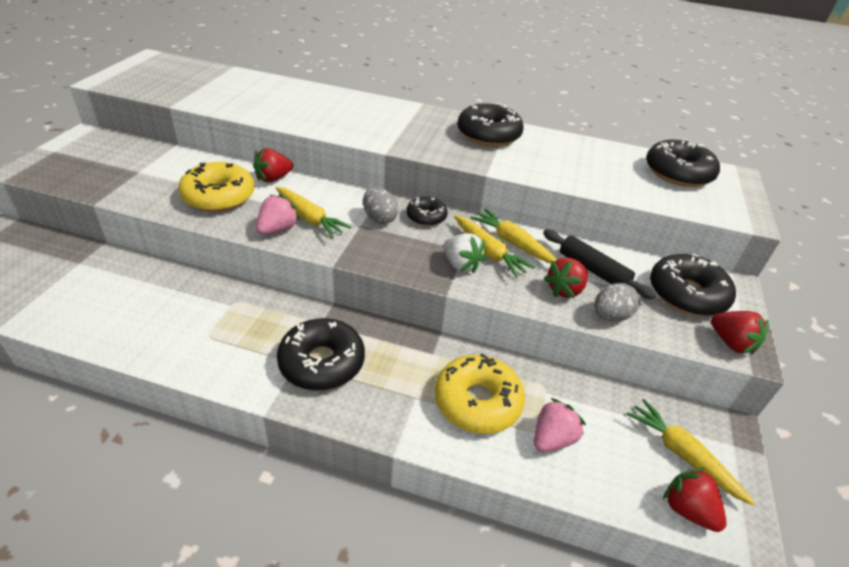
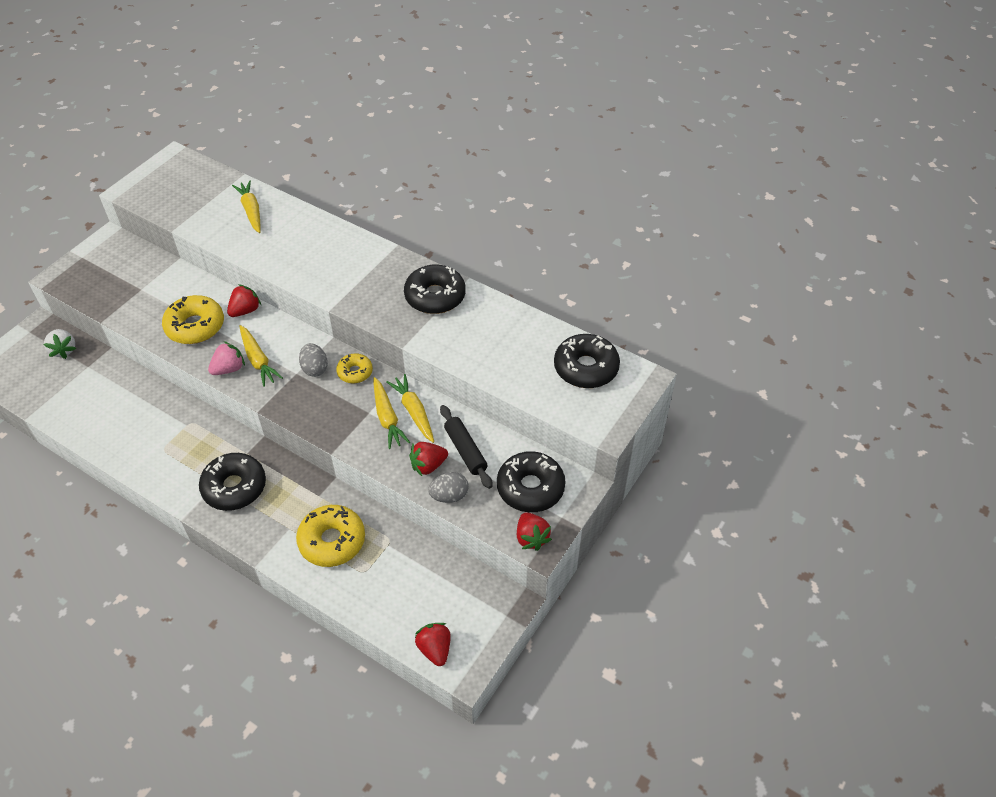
camera: 20 degrees right, 10 degrees up
(273, 178) = (245, 310): red strawberry -> red strawberry turned 150 degrees clockwise
(426, 217) = (355, 372): black donut -> yellow donut
(461, 265) = (357, 427): white strawberry -> white strawberry (64, 350)
(552, 439) = (370, 580): pink strawberry -> none
(682, 455) = (460, 613): yellow carrot -> yellow carrot (251, 211)

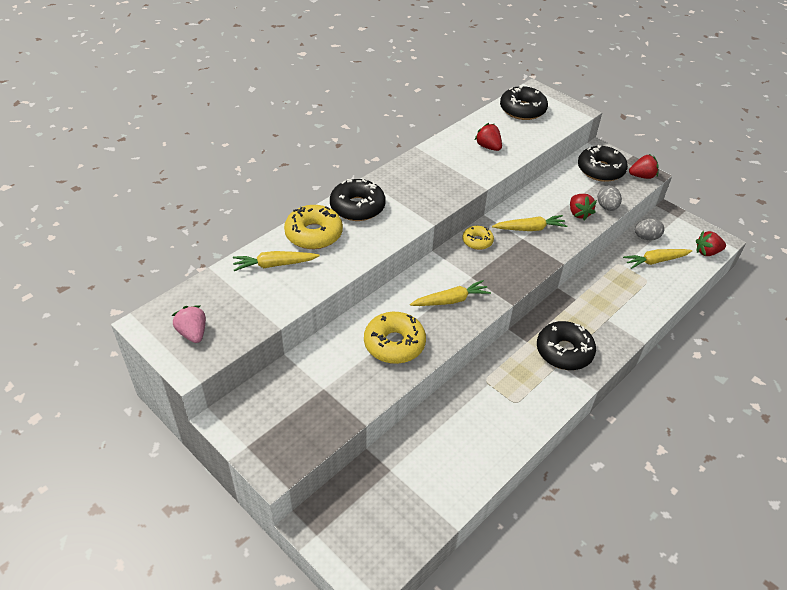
camera: 80 degrees left, 5 degrees down
(64, 350) = (359, 495): white strawberry -> none
(229, 369) = (457, 321): pink strawberry -> pink strawberry (193, 333)
(245, 310) = (382, 305): red strawberry -> red strawberry (488, 147)
(315, 368) = (468, 265): grey egg -> grey egg (646, 237)
(332, 541) = (620, 295): yellow donut -> yellow donut (314, 234)
(414, 411) = (525, 214): yellow carrot -> yellow carrot (655, 261)
(435, 296) = (432, 165): black donut -> black donut (357, 207)
(465, 451) = (566, 194): black rolling pin -> none

